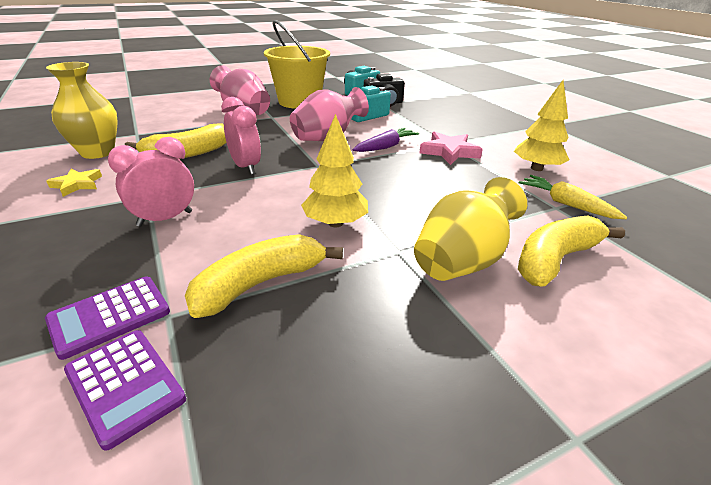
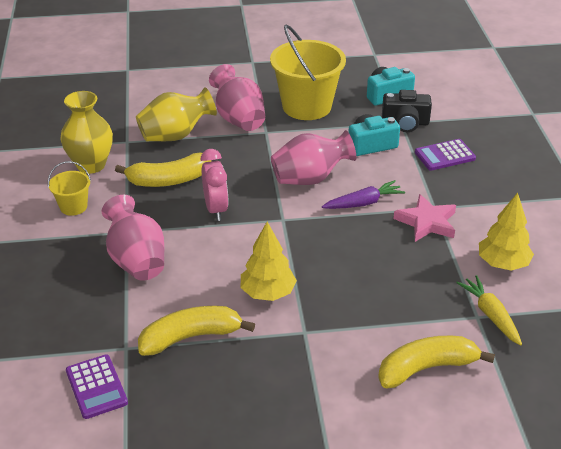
camera: 20 degrees right, 5 degrees up
(77, 184) = (73, 207): yellow star -> yellow bucket
(110, 316) = (91, 340): purple calculator -> purple calculator (445, 155)
(165, 219) = (136, 260): pink clock -> pink vase
(462, 261) = (348, 352): yellow vase -> yellow vase (175, 135)

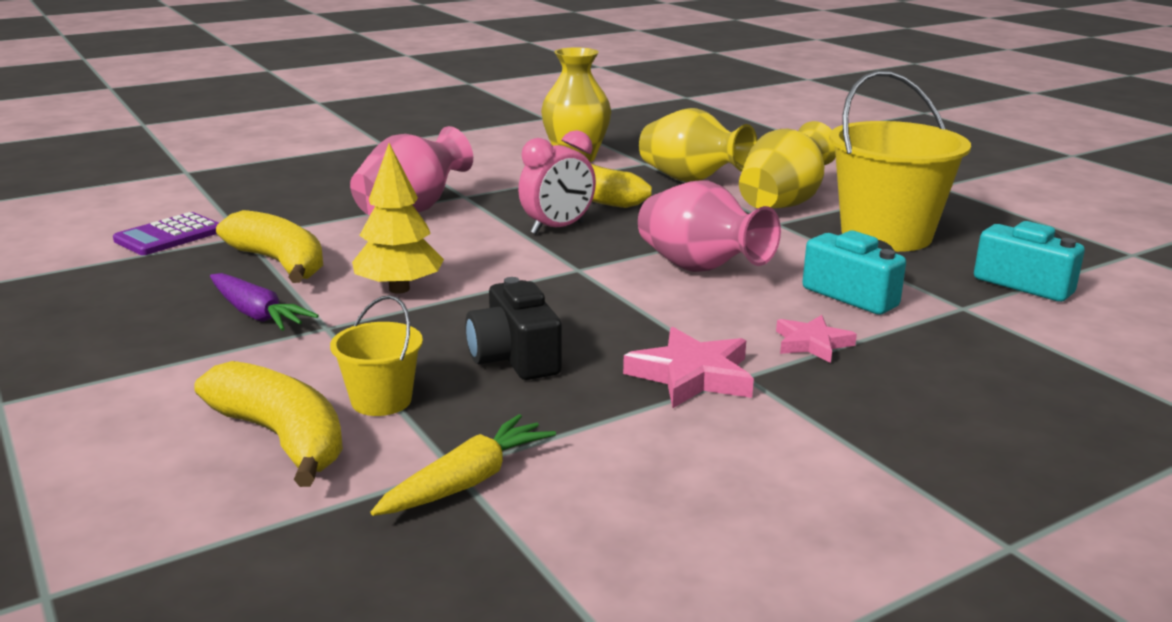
camera: 65 degrees right, 15 degrees down
(73, 207) = (487, 166): yellow bucket -> yellow bucket (381, 400)
(239, 119) = (783, 203): pink vase -> yellow vase
(363, 203) = (685, 315): purple carrot -> purple carrot (257, 314)
(405, 123) = (967, 311): black camera -> black camera (514, 357)
(413, 177) = (812, 343): none -> pink star
(445, 155) = (921, 361): purple calculator -> none
(502, 263) = (641, 472): yellow tree -> none

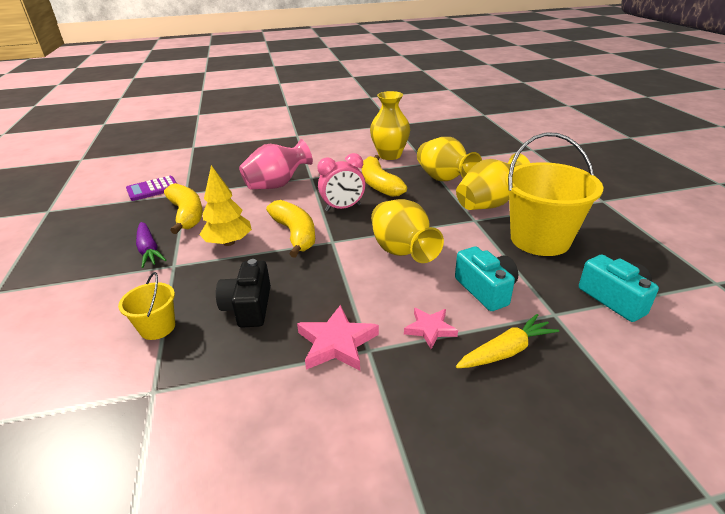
camera: 20 degrees right, 10 degrees up
(282, 437) = (90, 346): yellow banana -> yellow banana (295, 234)
(467, 481) = (151, 405): yellow carrot -> yellow carrot (506, 351)
(700, 269) = (402, 252): pink vase -> yellow vase

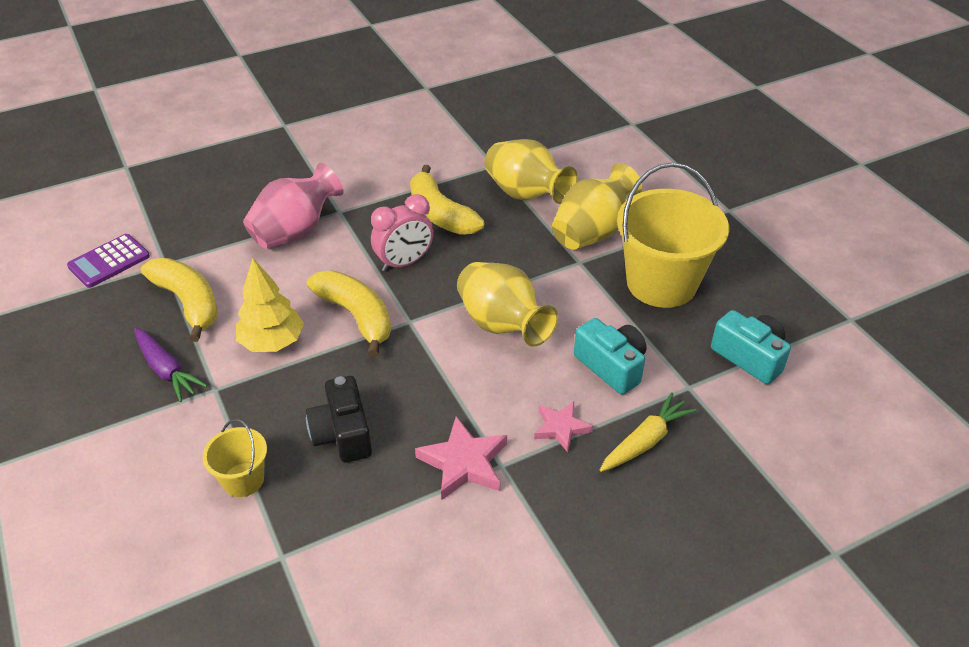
camera: 15 degrees left, 10 degrees up
(389, 155) = (439, 155): yellow vase -> none

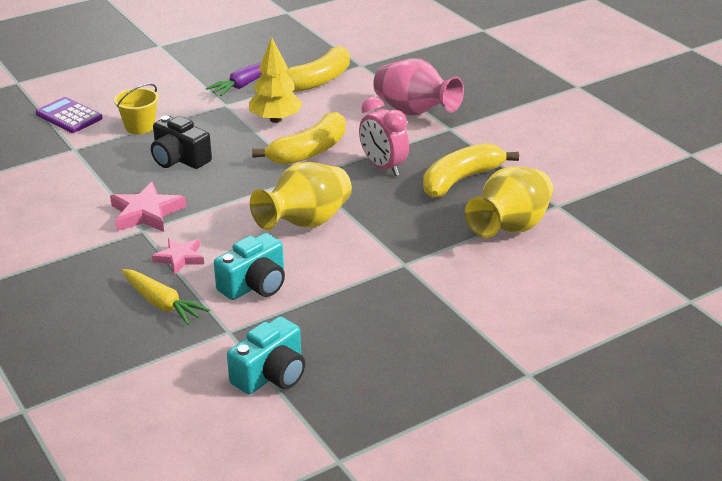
camera: 85 degrees right, 10 degrees down
(109, 261) = (360, 45): purple calculator -> purple calculator (69, 116)
(342, 434) = (179, 159): black camera -> black camera turned 120 degrees counterclockwise
(592, 232) = (455, 271): yellow vase -> none
(661, 283) = (380, 318): yellow bucket -> none

